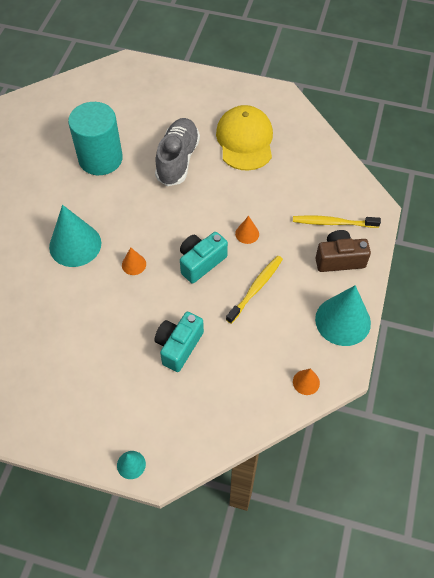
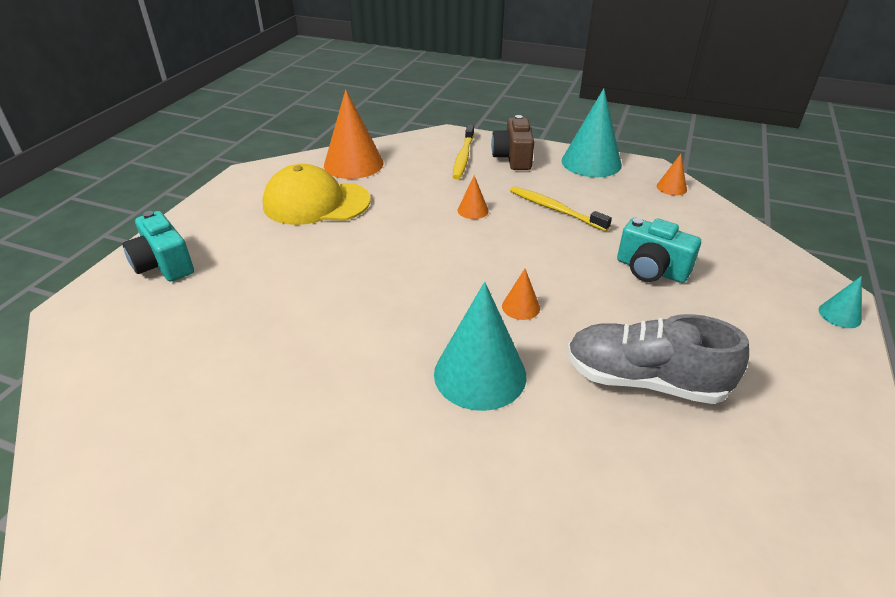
camera: 85 degrees left, 20 degrees down
(100, 158) = (293, 342): turquoise cylinder -> none
(178, 160) = (329, 259): grey shoe -> grey shoe (644, 380)
(201, 262) = (517, 247): turquoise camera -> turquoise camera (164, 264)
(306, 152) = (353, 164): none -> orange cone

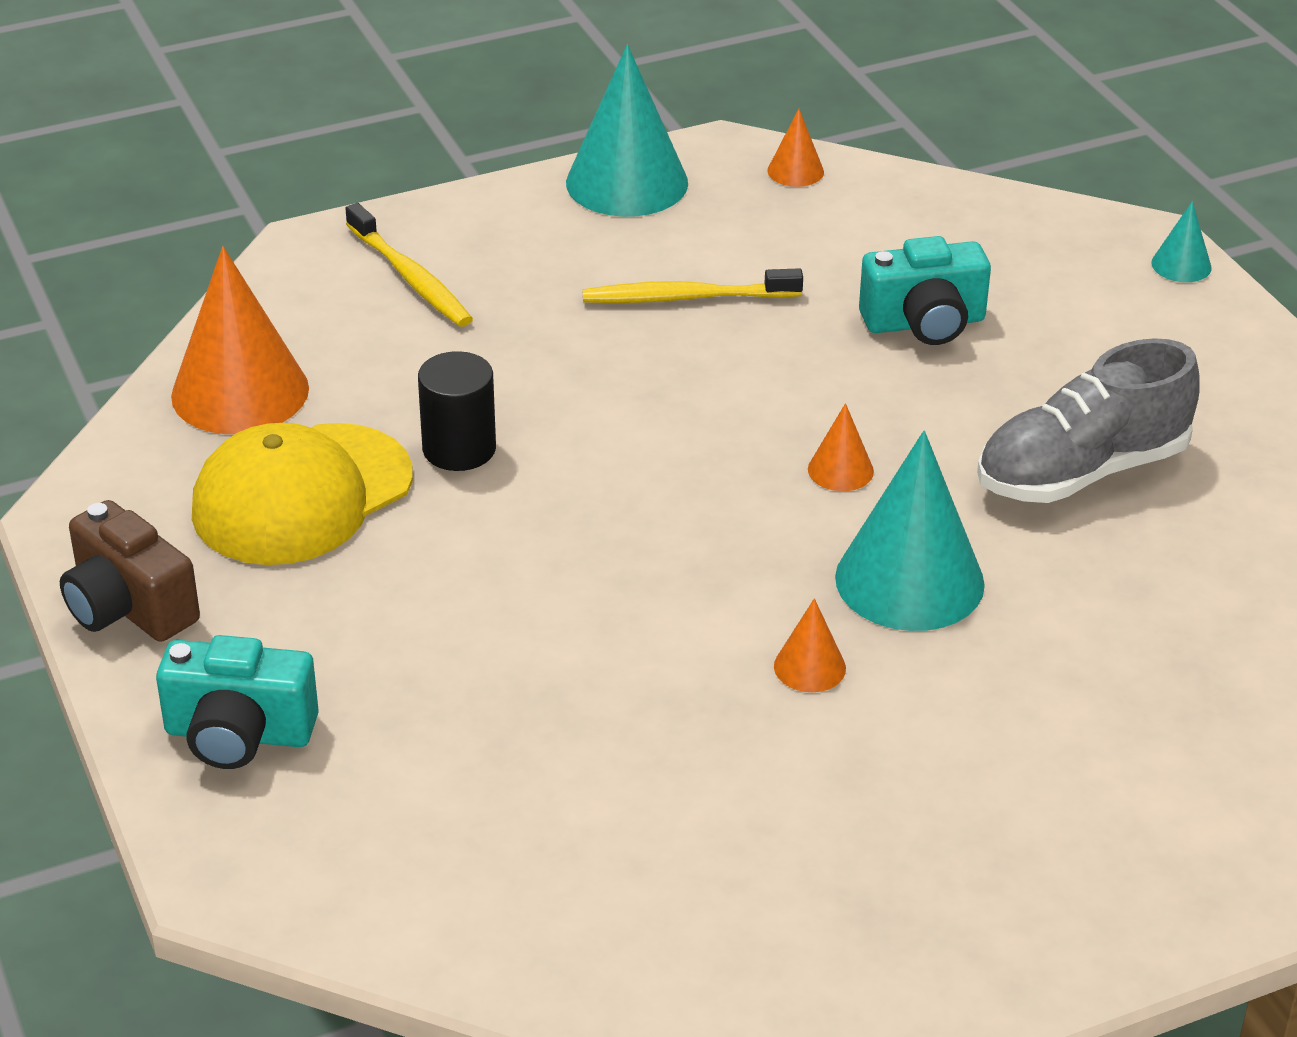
camera: 45 degrees left, 0 degrees up
(388, 216) = (459, 449): none -> black cylinder
(473, 210) = (572, 366): orange cone -> orange cone (809, 667)
(513, 158) = (494, 236): brown camera -> brown camera (128, 607)

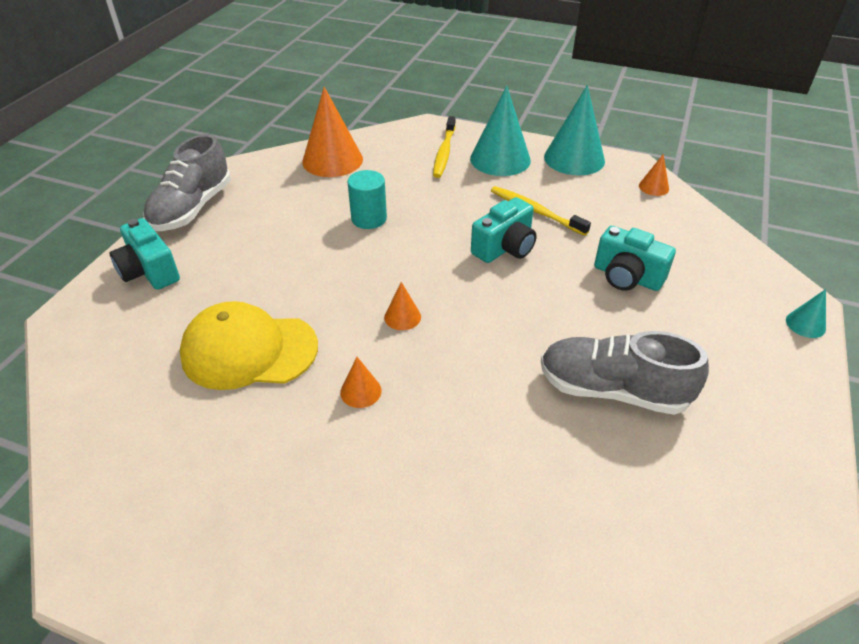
camera: 45 degrees right, 5 degrees up
(128, 607) = (192, 208): brown camera -> grey shoe
(302, 495) = (296, 204): yellow cap -> yellow cap (249, 350)
(459, 449) = (369, 218): black cylinder -> turquoise cylinder
(720, 375) = (505, 248): none -> turquoise camera
(840, 470) = (498, 316): orange cone -> orange cone (402, 317)
(909, 580) = (458, 384): turquoise cone -> turquoise cone (500, 159)

